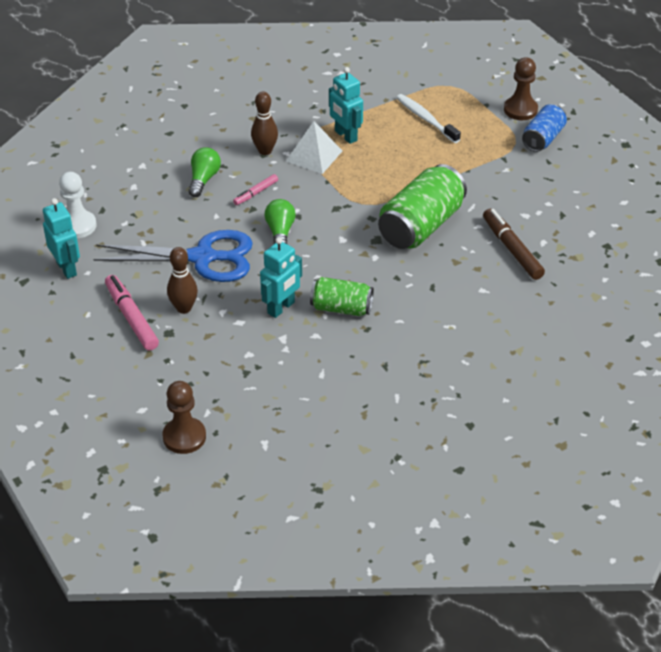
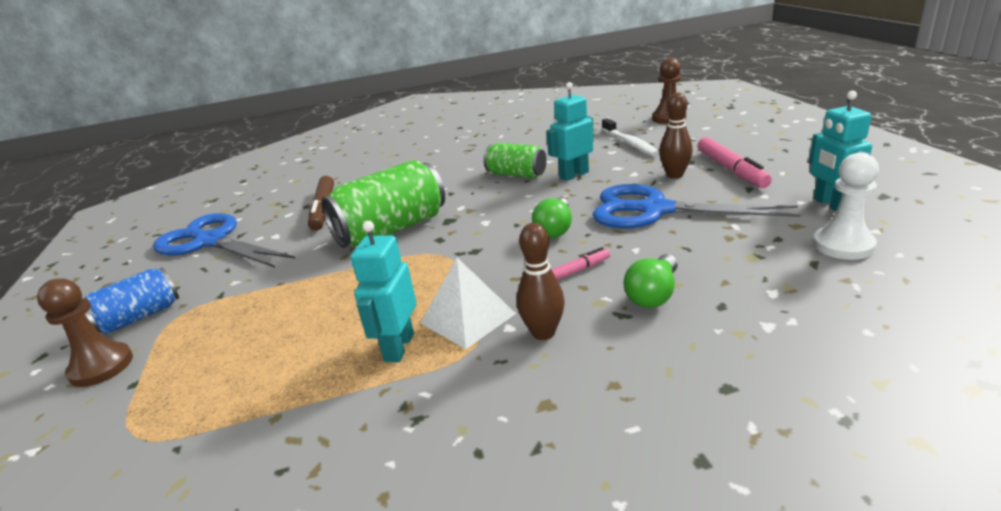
camera: 160 degrees left, 15 degrees down
(345, 136) = (399, 347): turquoise robot -> turquoise robot turned 150 degrees counterclockwise
(426, 119) = (251, 365): white toothbrush -> white toothbrush (630, 143)
(580, 205) = (211, 241): none -> blue scissors

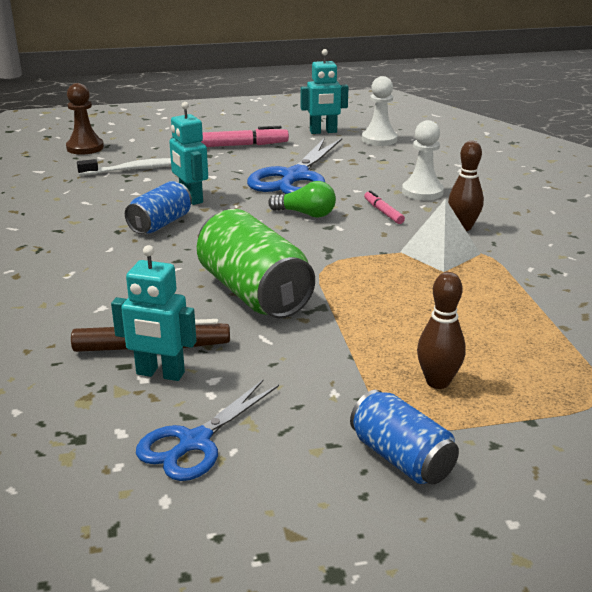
camera: 90 degrees left, 0 degrees up
(101, 367) = (504, 457): brown pawn -> none
(211, 241) = (195, 442): blue scissors -> blue scissors, size x0.63
(399, 347) = (477, 279): turquoise robot -> turquoise robot (160, 374)
(516, 175) = (160, 224): green can -> blue can
(653, 294) = (422, 192): green light bulb -> white pawn
(674, 175) = (232, 163): brown bowling pin -> brown bowling pin (437, 382)

